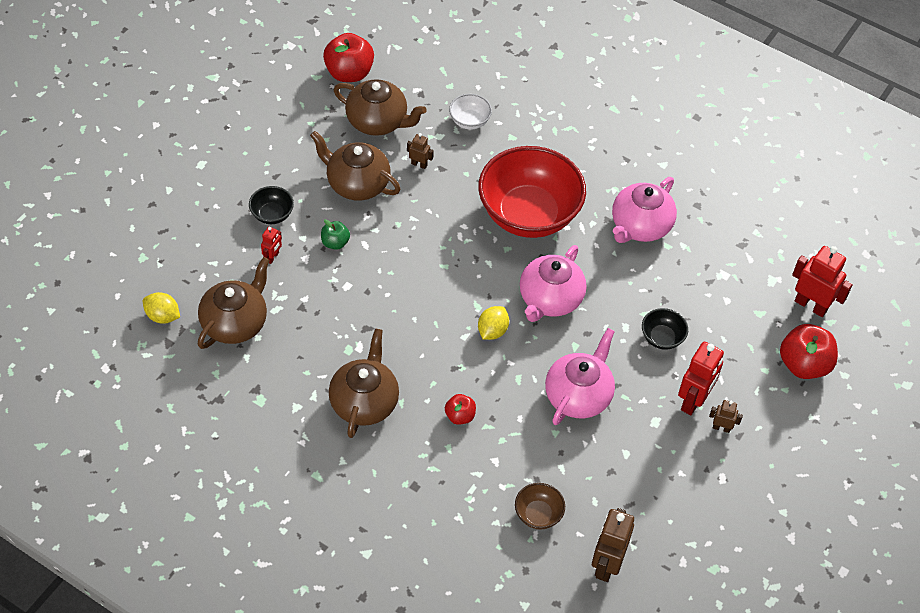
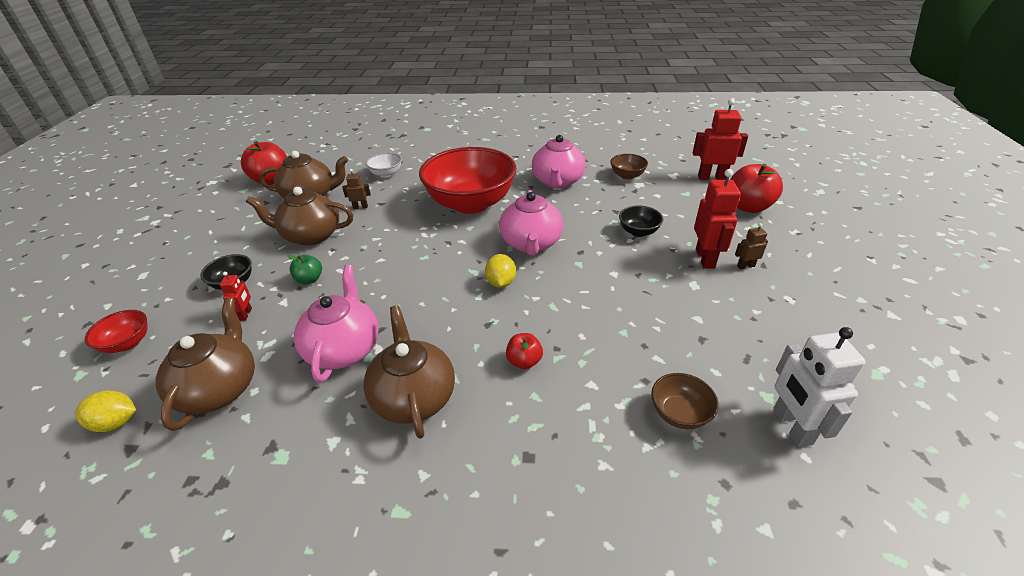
camera: 25 degrees left, 15 degrees down
(179, 242) = (127, 343): none -> red bowl
(578, 396) = (615, 295): pink teapot -> pink teapot (344, 349)
(606, 564) = (791, 426): brown robot -> white robot
(722, 255) = (627, 176): none -> brown bowl

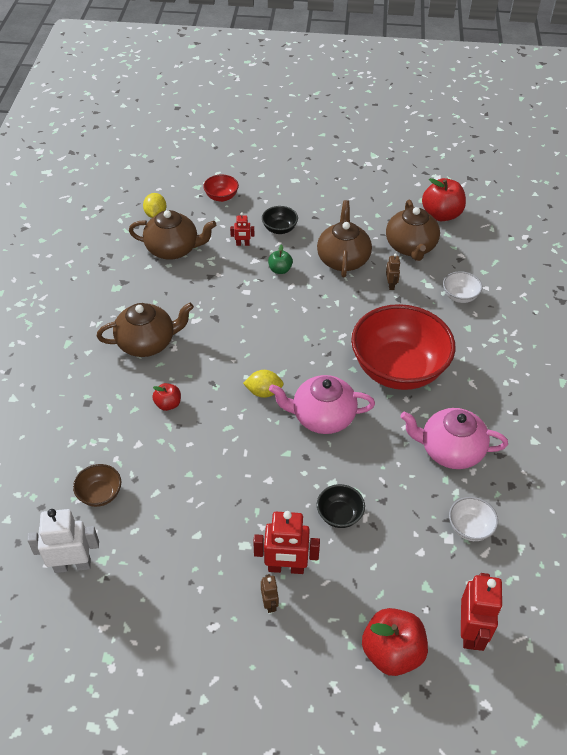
camera: 90 degrees right, 10 degrees up
(344, 349) = (198, 301): pink teapot -> none
(627, 176) = (470, 527): brown bowl -> white bowl

